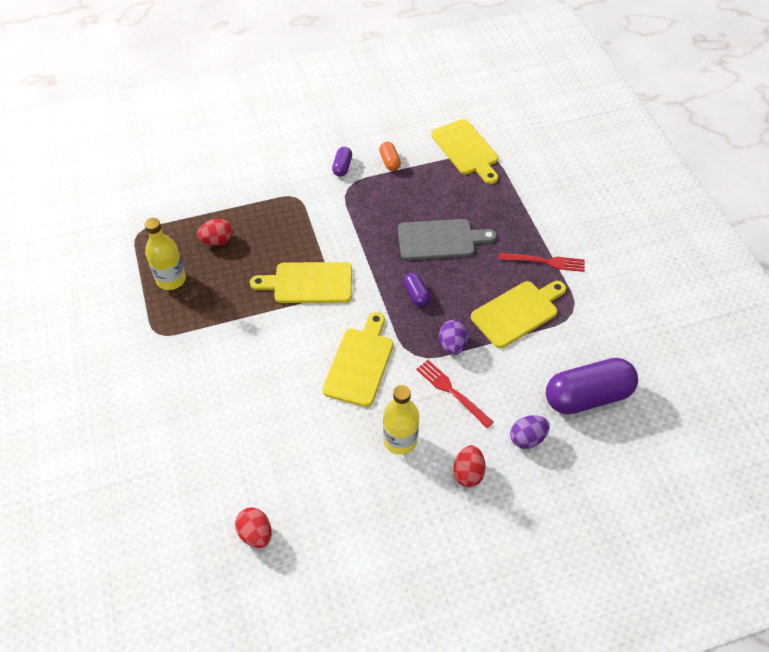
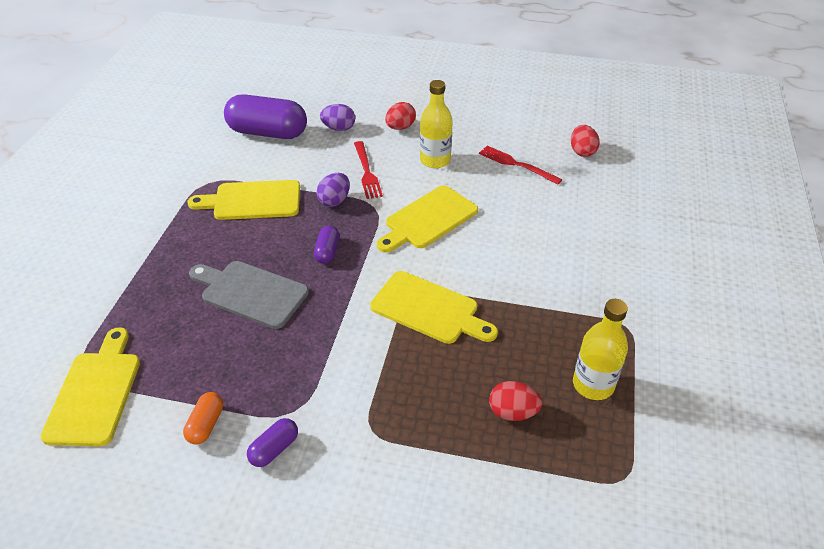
camera: 150 degrees left, 10 degrees down
(546, 262) = (176, 228): red fork -> red fork (516, 164)

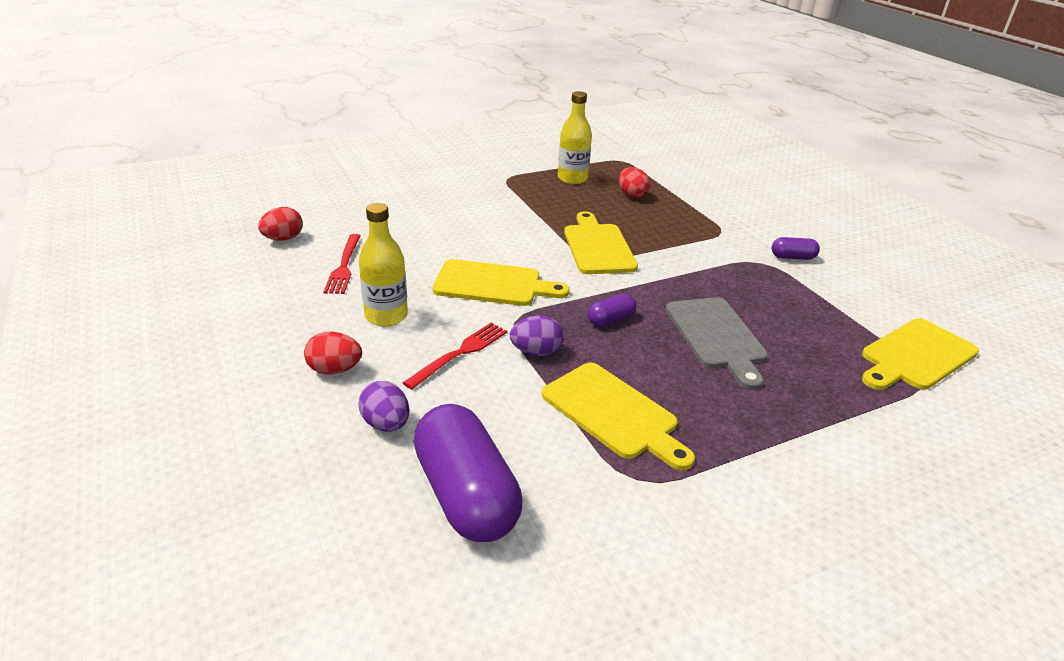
camera: 130 degrees left, 10 degrees down
(206, 424) = (831, 290): orange capsule -> none

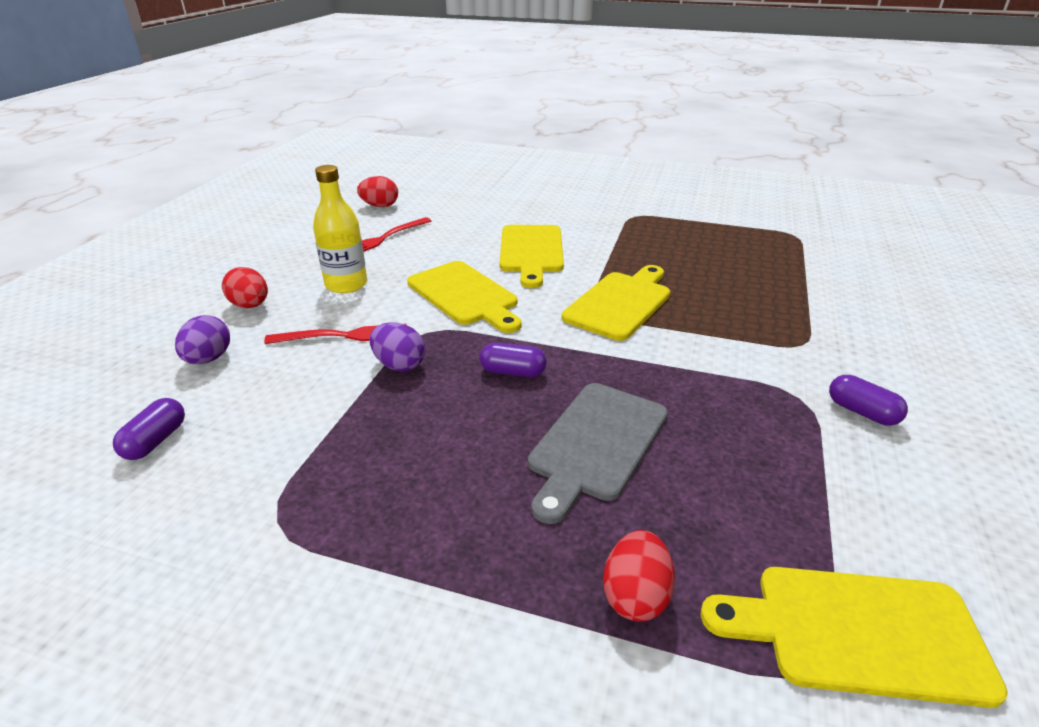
camera: 45 degrees right, 0 degrees up
(466, 494) = (155, 441): purple capsule -> purple capsule, size x0.46
(572, 179) = (703, 235): yellow bottle -> none
(613, 413) = (364, 452): yellow cutting board -> yellow cutting board (531, 251)
(632, 195) = (747, 270): red egg -> red egg (635, 596)

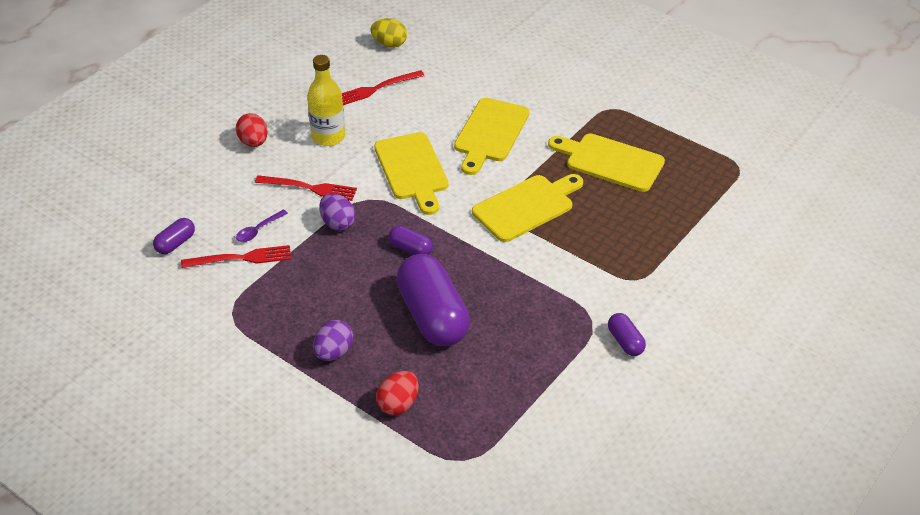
camera: 20 degrees right, 10 degrees up
(208, 359) = (216, 186): purple egg -> purple egg (334, 352)
(272, 436) = (242, 258): none -> red fork
(287, 396) = (258, 230): none -> purple spoon
(380, 206) = (389, 44): red egg -> yellow egg
(596, 444) = (432, 316): grey cutting board -> purple capsule
(858, 632) = (499, 453): yellow cutting board -> yellow cutting board (610, 161)

